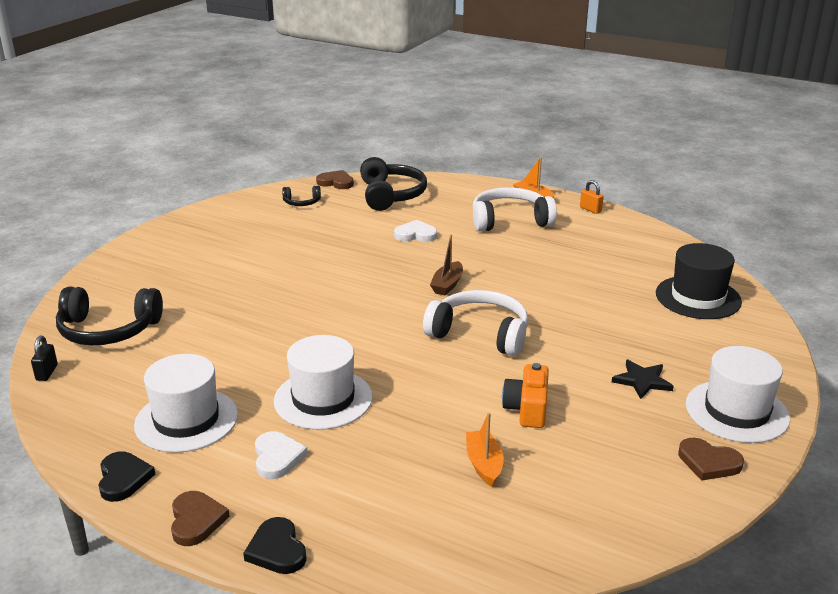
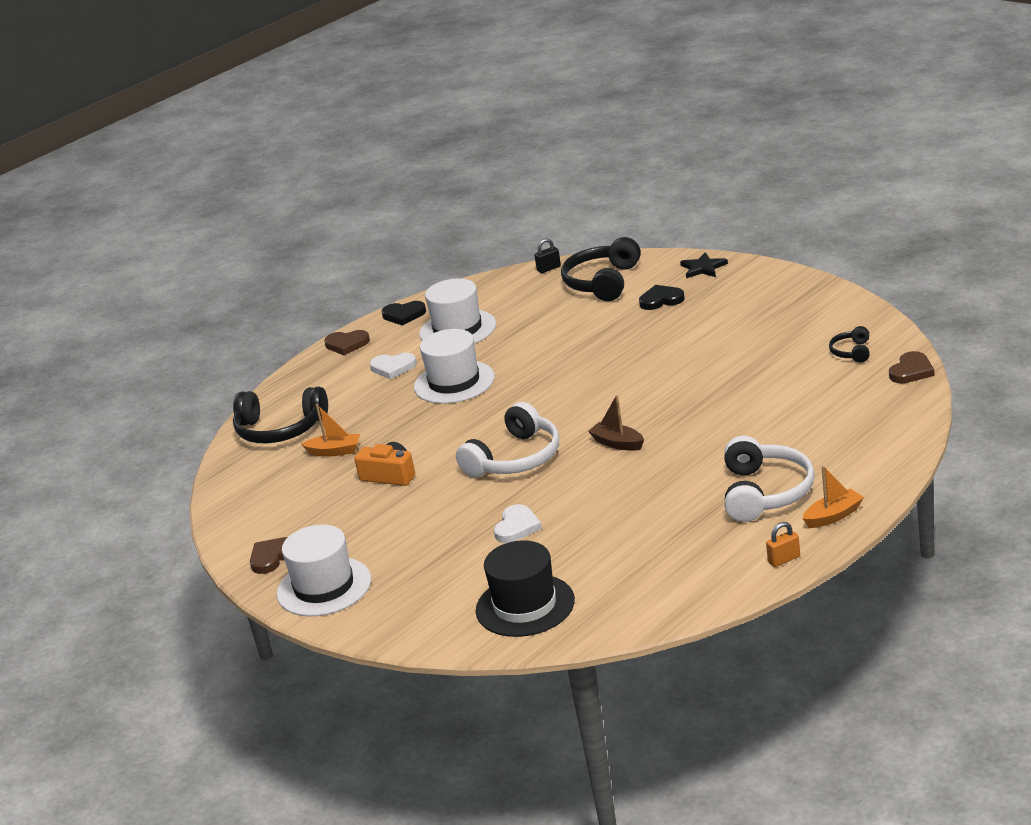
camera: 110 degrees right, 0 degrees up
(47, 373) = (549, 268): black padlock -> black padlock turned 45 degrees counterclockwise
(277, 550) = (302, 373): black heart -> black heart (661, 300)
(391, 195) = (863, 409): black headphones -> black headphones (280, 429)
(415, 234) = (744, 426): white heart -> white heart (517, 527)
(642, 381) = (395, 541): black star -> black star (703, 268)

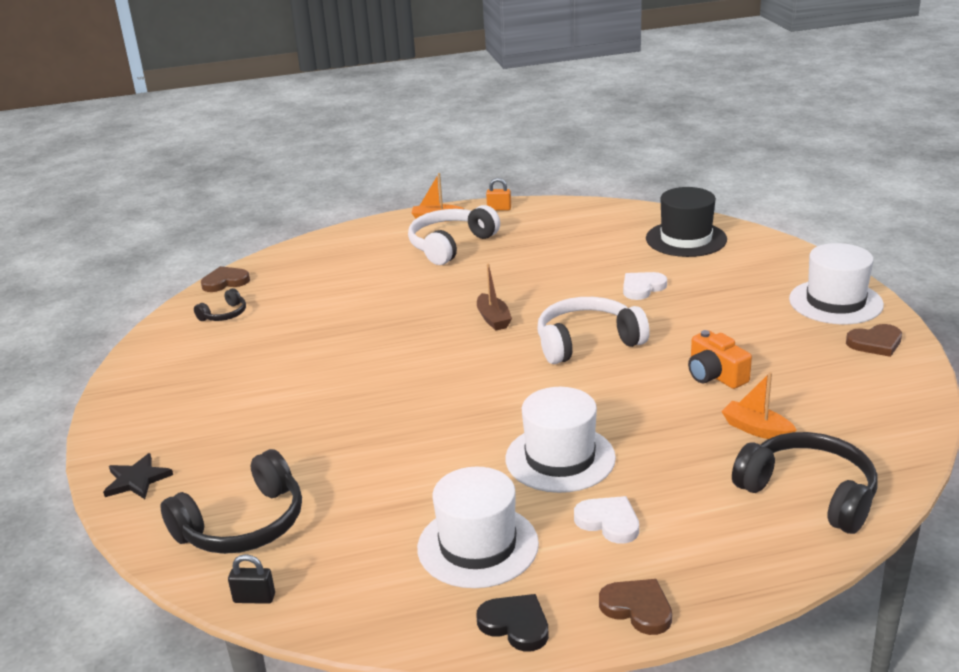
camera: 150 degrees left, 0 degrees up
(661, 300) = (240, 456): black heart -> none

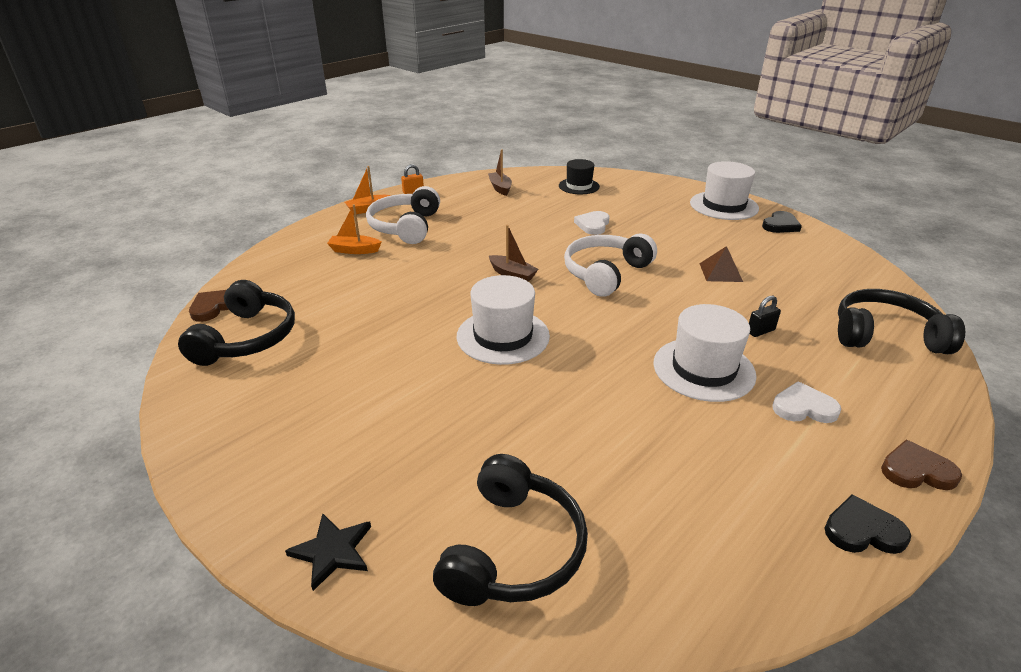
camera: 35 degrees left, 5 degrees up
(224, 314) = (247, 338): black headphones -> black headphones, size x2.01
(254, 598) = (621, 629): black padlock -> black padlock (760, 331)
(478, 546) = (742, 471): white hat -> white hat (503, 336)
(594, 223) = (500, 188): none -> brown boat
(686, 239) = (579, 186): black hat -> black hat, size x0.65
(715, 375) = (720, 272): orange camera -> brown pyramid
(756, 429) = (796, 302): orange boat -> orange boat (354, 250)
(875, 343) = (780, 225): brown heart -> black heart

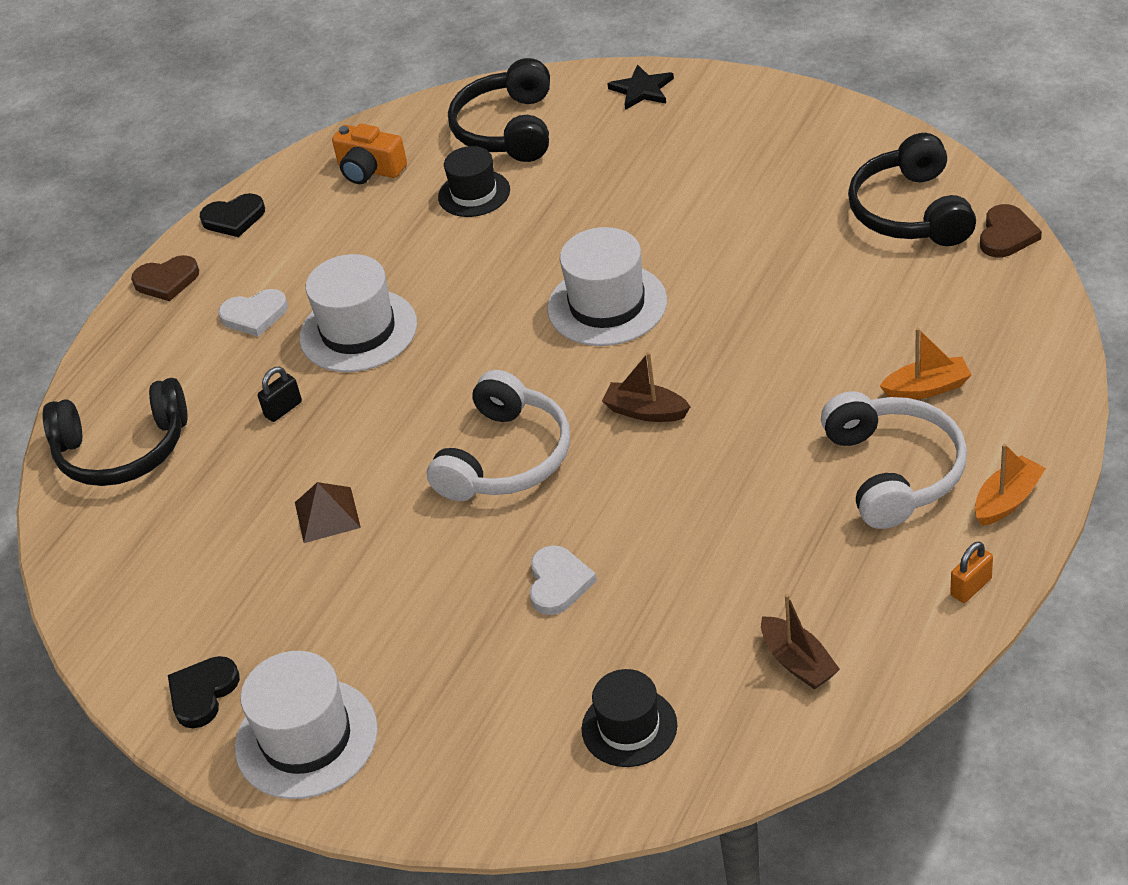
camera: 170 degrees right, 10 degrees up
(577, 469) = (474, 193): none -> black hat
(694, 547) = (370, 170): none -> orange camera

